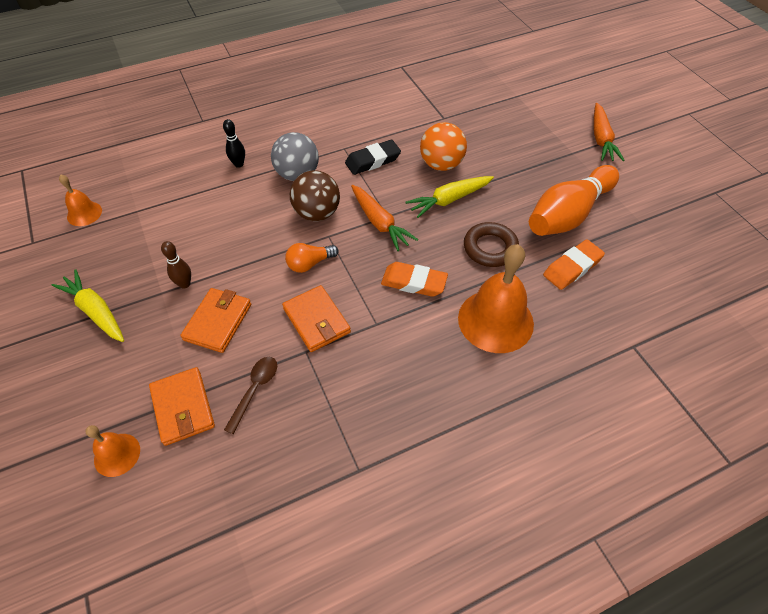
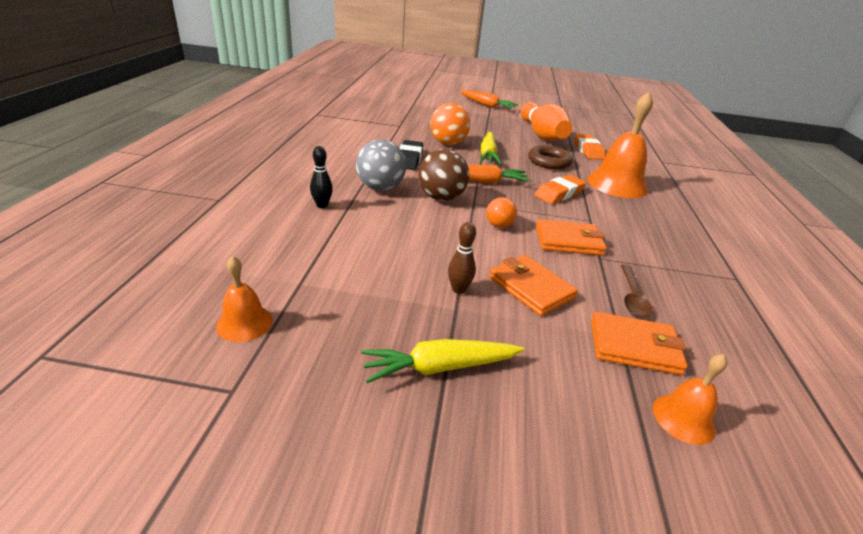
camera: 60 degrees left, 20 degrees down
(255, 390) = (632, 297): brown spoon -> brown spoon turned 135 degrees counterclockwise

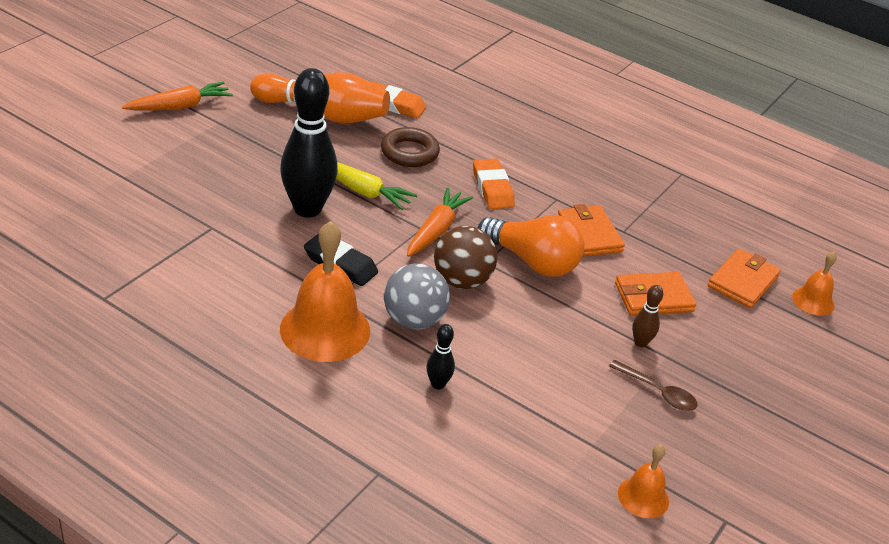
camera: 65 degrees left, 5 degrees up
(440, 367) = (734, 395): yellow carrot -> none
(448, 143) = (307, 209): orange ball -> black bowling pin
(499, 221) = (532, 262): orange light bulb -> orange light bulb, size x1.79
(568, 241) = (589, 234): orange wallet -> orange wallet turned 45 degrees counterclockwise
(617, 184) = (490, 135): orange bell -> orange bell (325, 329)
(632, 297) = (685, 246): brown spoon -> brown spoon (657, 392)

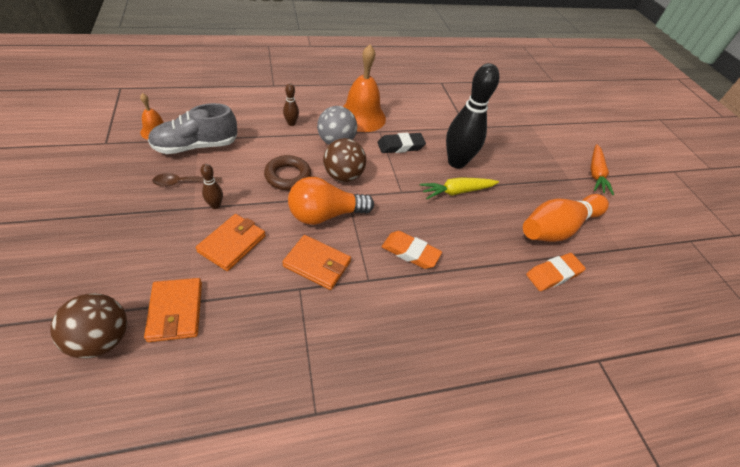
camera: 130 degrees right, 10 degrees up
(409, 152) = (483, 240): brown ring -> brown ring (288, 176)
(436, 230) = (393, 196): orange carrot -> none
(438, 384) = (291, 123): black bowling pin -> brown bowling pin
(604, 433) = (196, 146): none -> grey shoe
(813, 301) = (102, 339): orange bell -> brown ball

